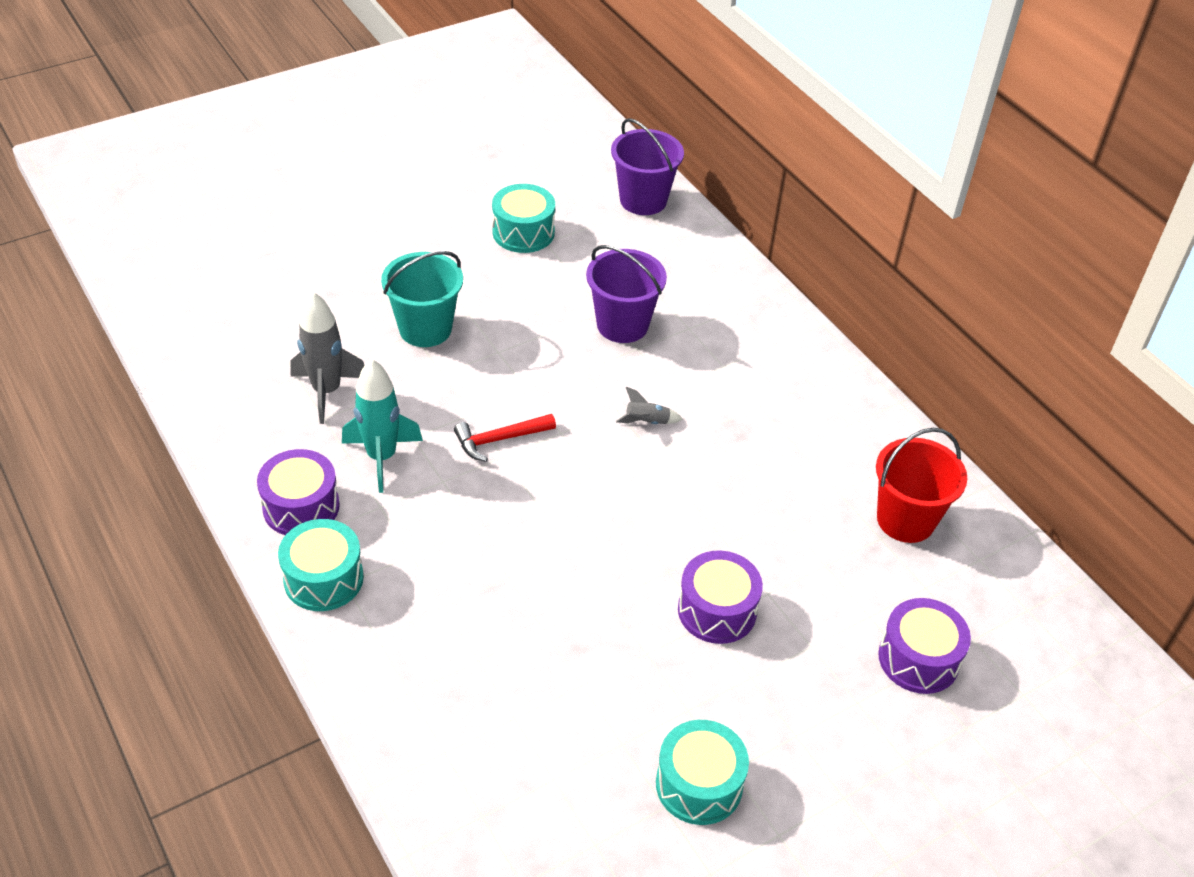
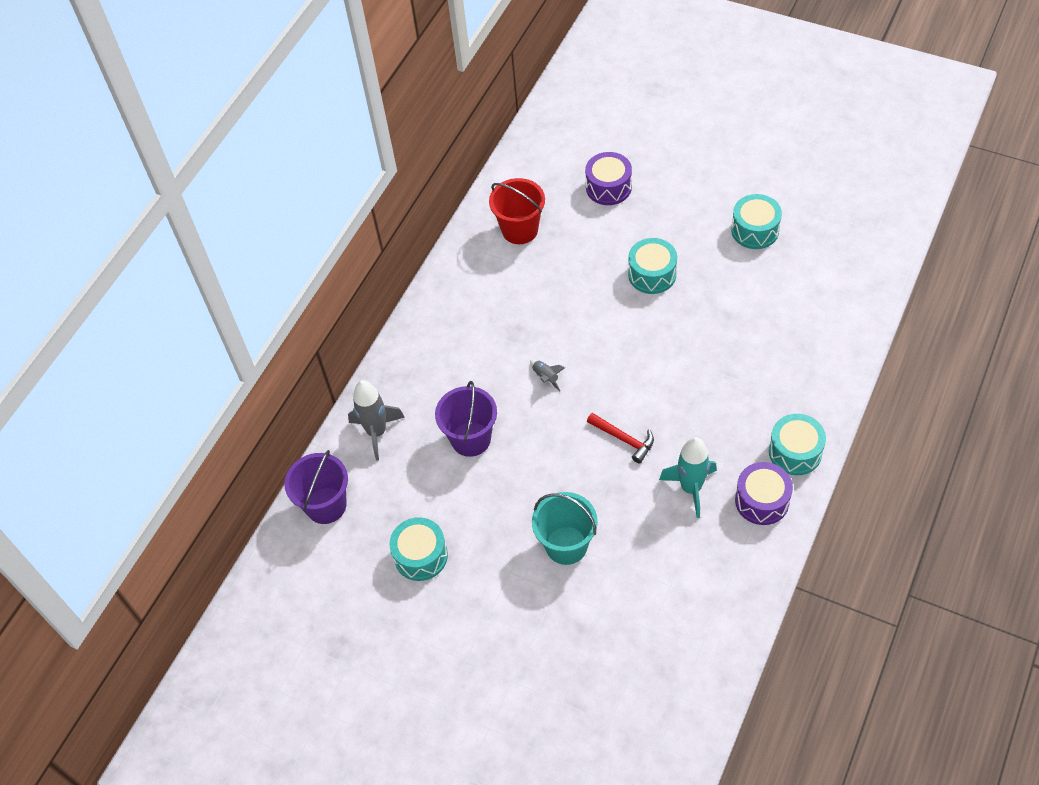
camera: 115 degrees left, 10 degrees up
(327, 391) = (667, 558): grey rocket -> grey rocket (377, 432)
(717, 610) = (652, 274): purple drum -> turquoise drum

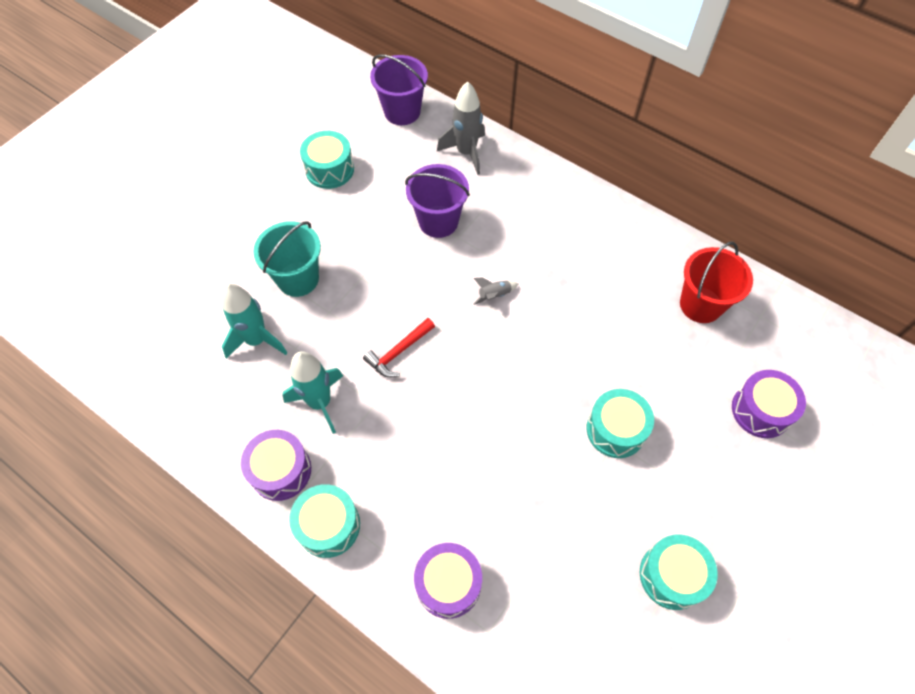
camera: 95 degrees right, 5 degrees up
(643, 560) = (257, 340): none -> turquoise rocket
(810, 361) = (448, 584): none -> purple drum

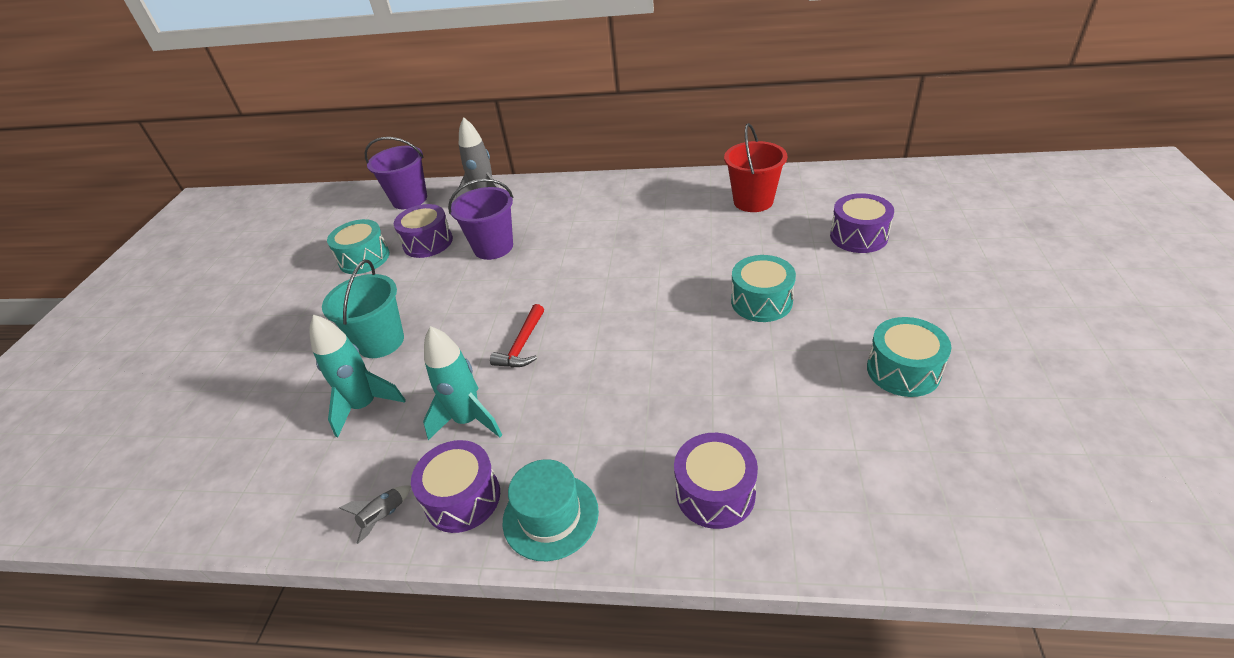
camera: 25 degrees left, 20 degrees down
(328, 525) = (550, 516): turquoise drum -> turquoise hat
(389, 181) = (428, 242): none -> purple drum
(494, 295) = (581, 269): grey rocket -> grey rocket (384, 517)

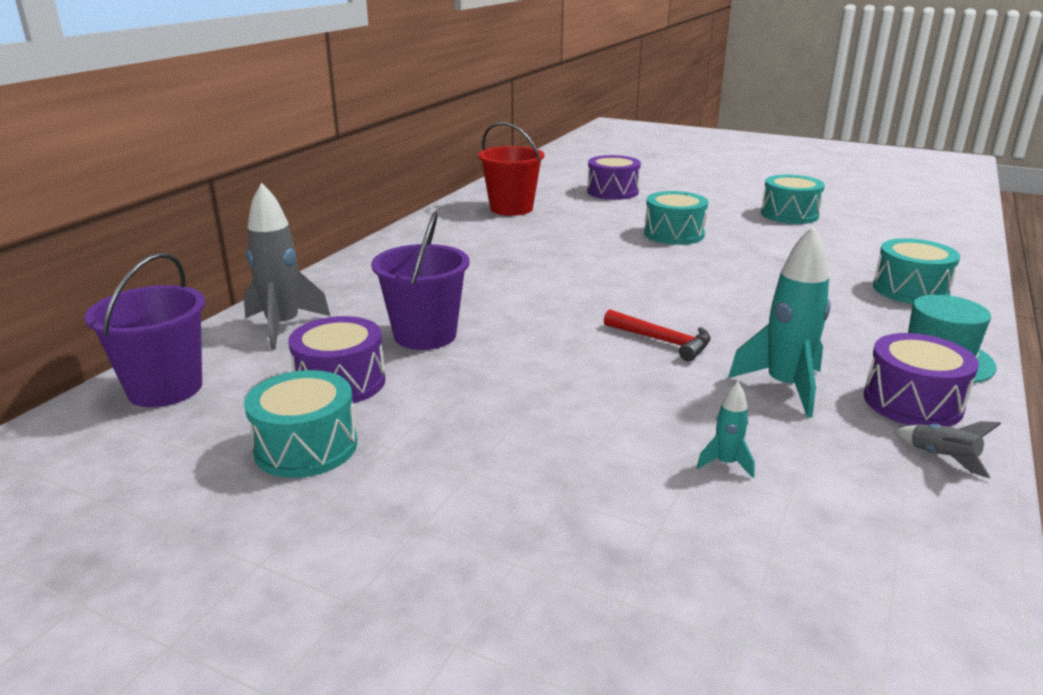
camera: 75 degrees left, 15 degrees down
(365, 406) = (726, 464): turquoise rocket -> turquoise rocket, size x0.48
(381, 342) = (578, 441): turquoise bucket -> none
(715, 493) = (910, 290): purple drum -> turquoise drum

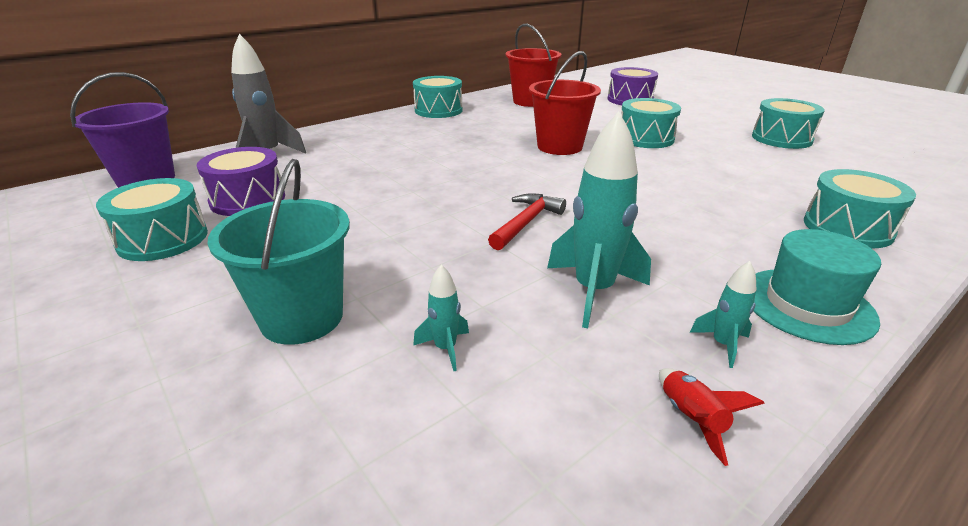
camera: 25 degrees right, 5 degrees up
(419, 235) = (438, 110): none -> turquoise drum
(425, 335) = (348, 179): purple bucket -> none
(572, 476) = (302, 318): none -> turquoise bucket
(603, 257) = (559, 147): none -> red bucket
(662, 341) = (526, 222): red hammer -> red hammer turned 120 degrees counterclockwise
(912, 402) = (722, 344): purple drum -> turquoise rocket
(942, 458) = (691, 419): grey rocket -> red rocket

